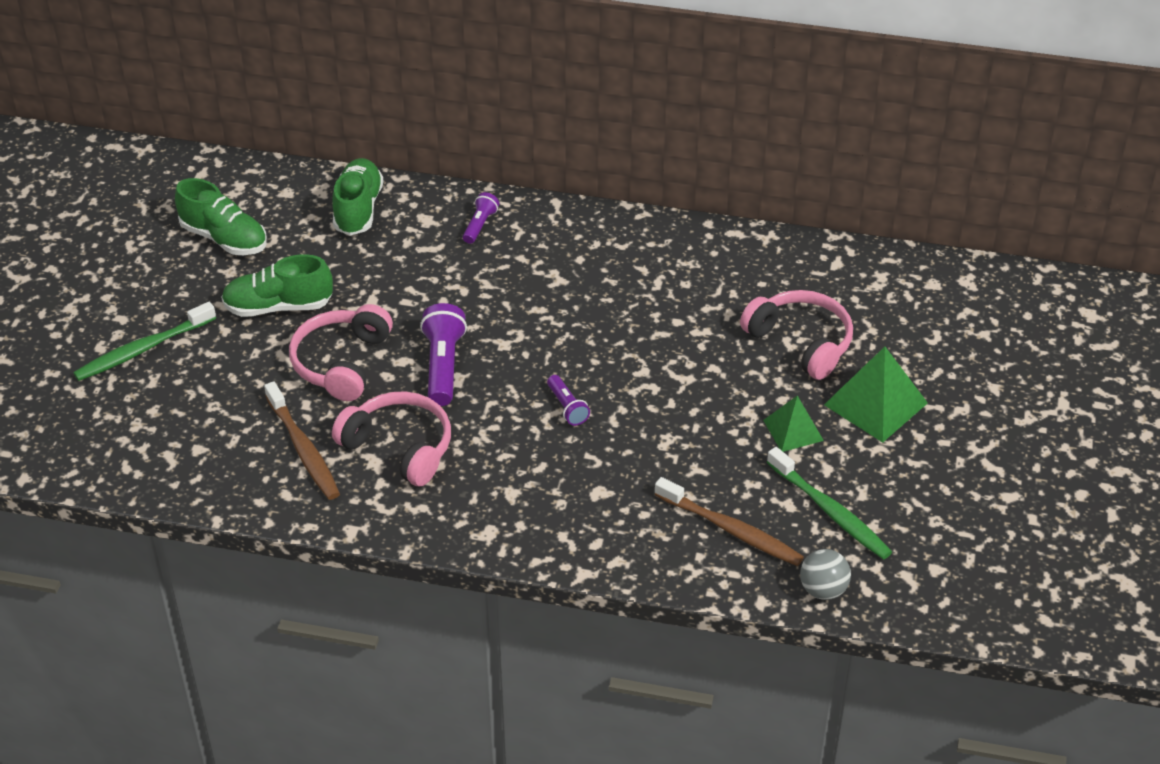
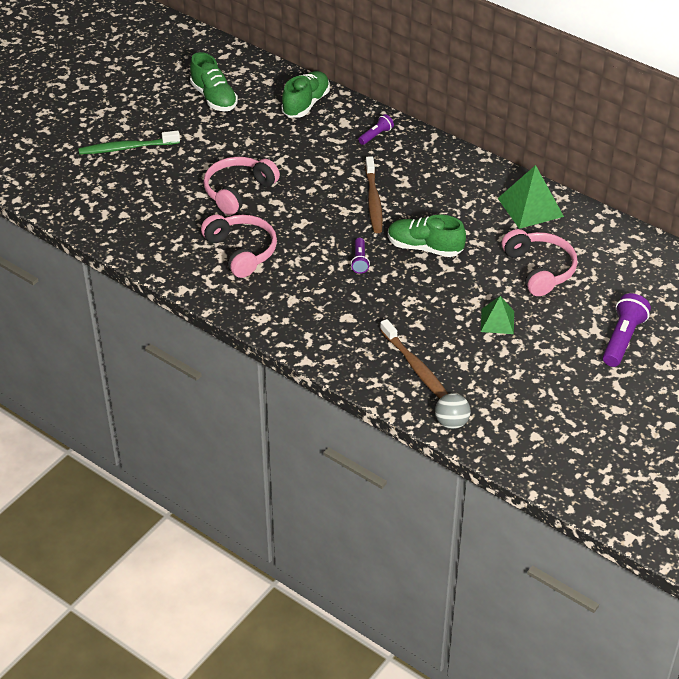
camera: 25 degrees right, 0 degrees up
(278, 306) = (221, 147): green shoe -> green shoe (424, 247)
(303, 448) = (184, 233): brown toothbrush -> brown toothbrush (373, 200)
(443, 366) = (298, 212): purple flashlight -> purple flashlight (622, 339)
(830, 511) = (488, 377): green toothbrush -> none
(876, 403) = (564, 323): green pyramid -> green pyramid (530, 207)

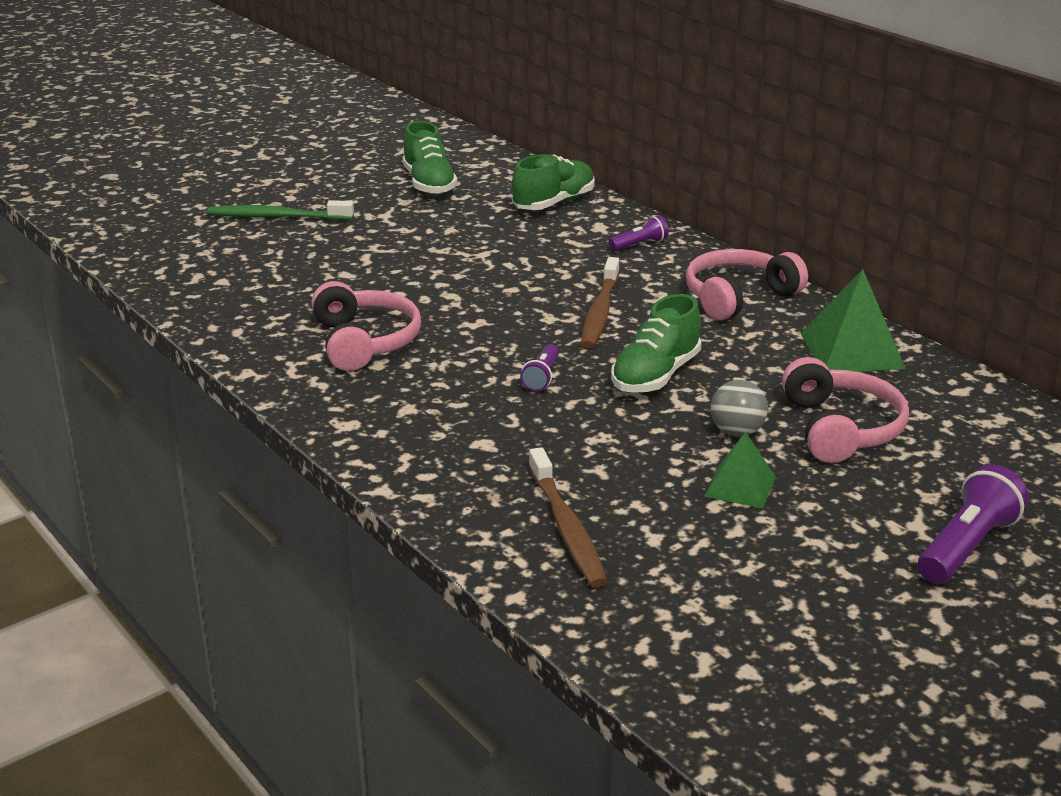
camera: 15 degrees right, 15 degrees down
(238, 191) = (402, 277): pink headphones -> pink headphones (738, 297)
(424, 247) = (655, 375): green shoe -> green shoe turned 90 degrees counterclockwise
(451, 422) = (594, 621): grey ball -> grey ball (737, 432)

